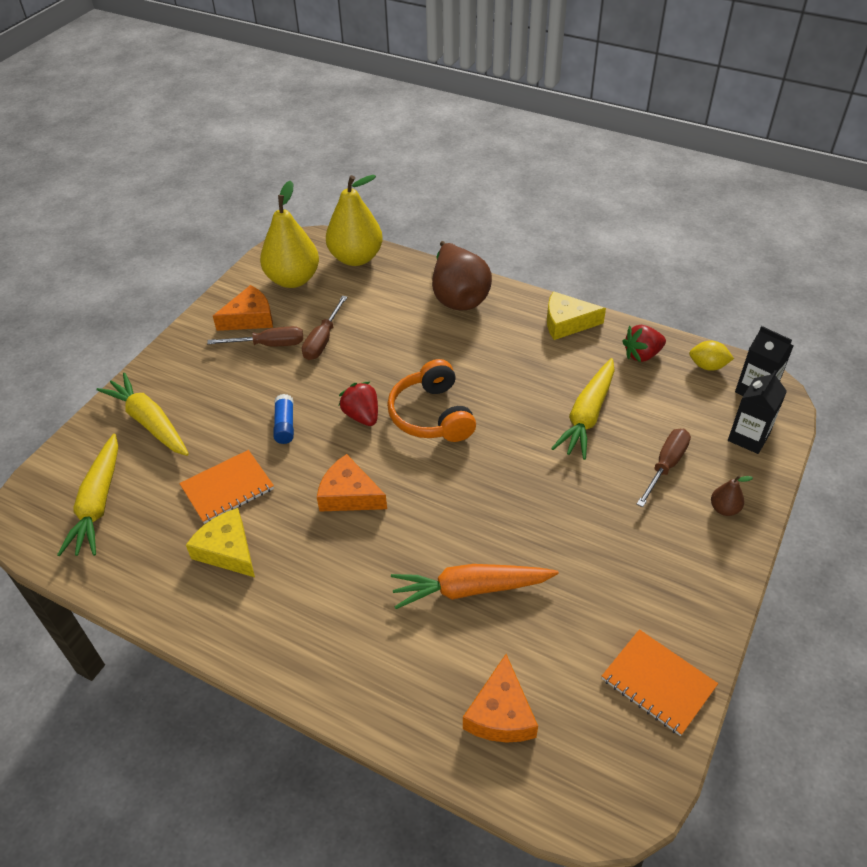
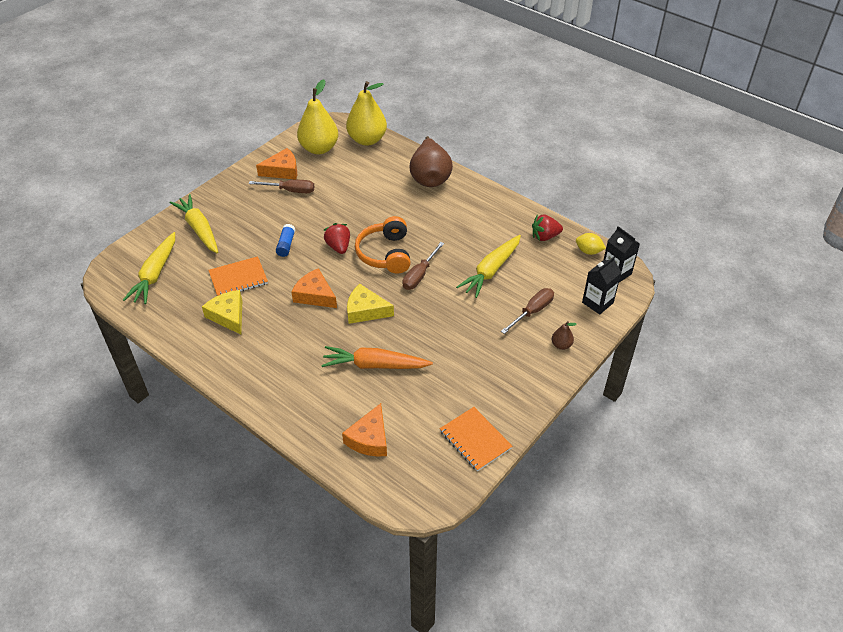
camera: 10 degrees right, 0 degrees up
(323, 340) = (327, 193): brown screwdriver -> brown screwdriver (419, 275)
(567, 323) = (500, 207): yellow cheese -> yellow cheese (365, 310)

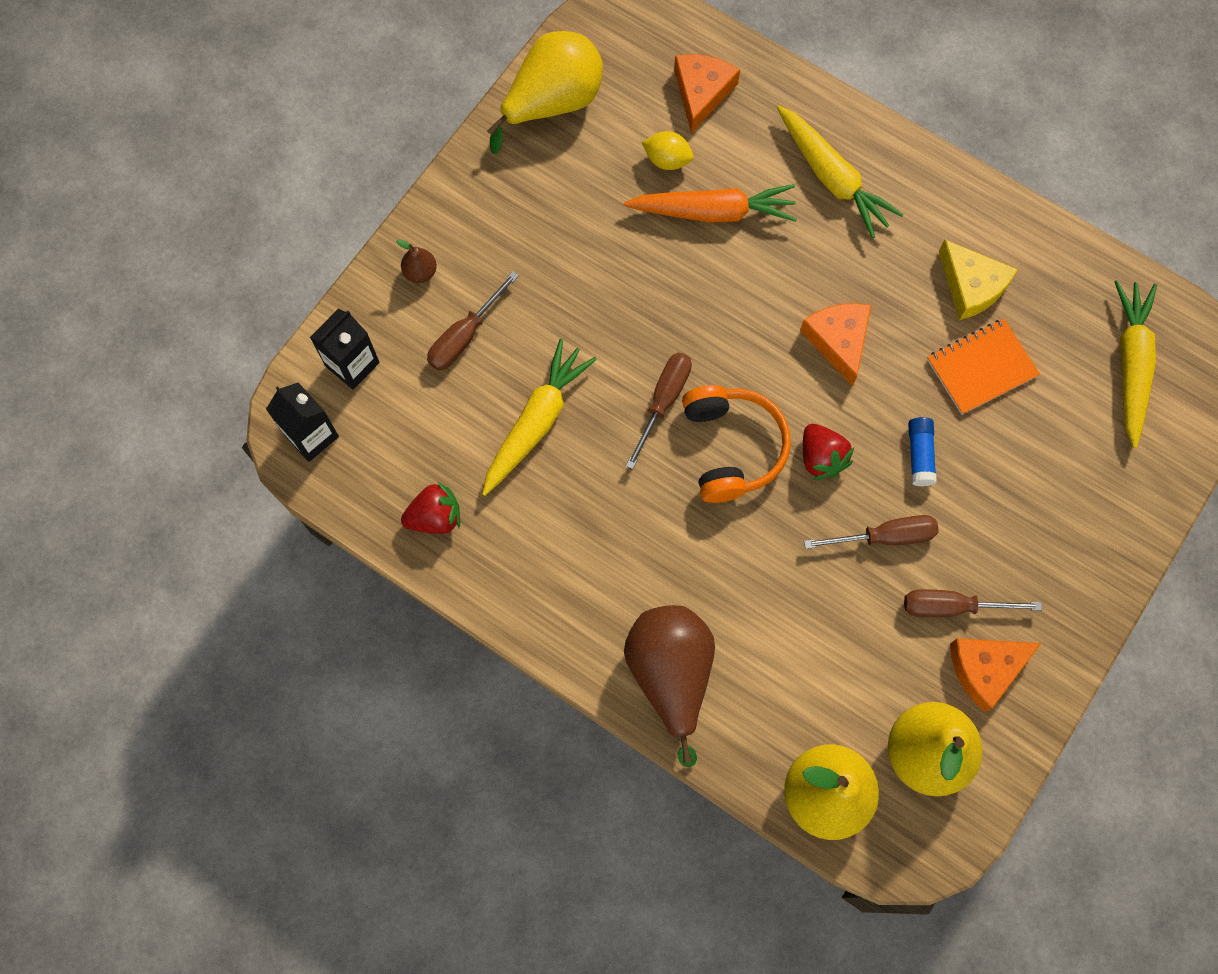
camera: 175 degrees right, 25 degrees up
(199, 229) = (1096, 482): yellow carrot -> yellow carrot (832, 178)
(315, 216) = (885, 536): none -> brown screwdriver
(315, 295) = (838, 341): orange cheese -> orange cheese turned 135 degrees counterclockwise
(365, 310) = (746, 315): yellow cheese -> none
(475, 440) = (553, 103): orange notebook -> yellow pear
(588, 251) = (355, 485): yellow lemon -> yellow lemon (667, 160)

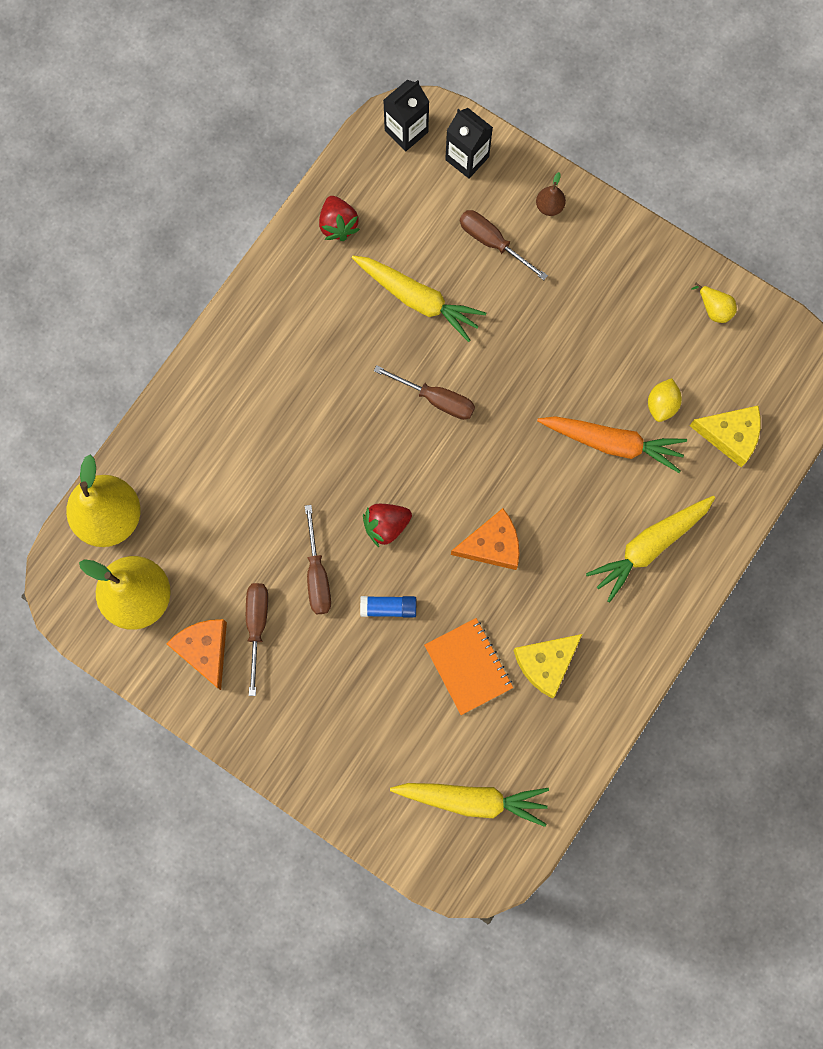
camera: 90 degrees right, 5 degrees up
(553, 103) = (714, 309): yellow pear -> yellow pear, size x0.43
(670, 674) = (208, 402): brown pear -> none
(701, 93) = (730, 435): orange cheese -> yellow cheese
(713, 212) = (612, 443): orange carrot -> orange carrot turned 75 degrees counterclockwise
(732, 447) = (395, 453): orange headphones -> none

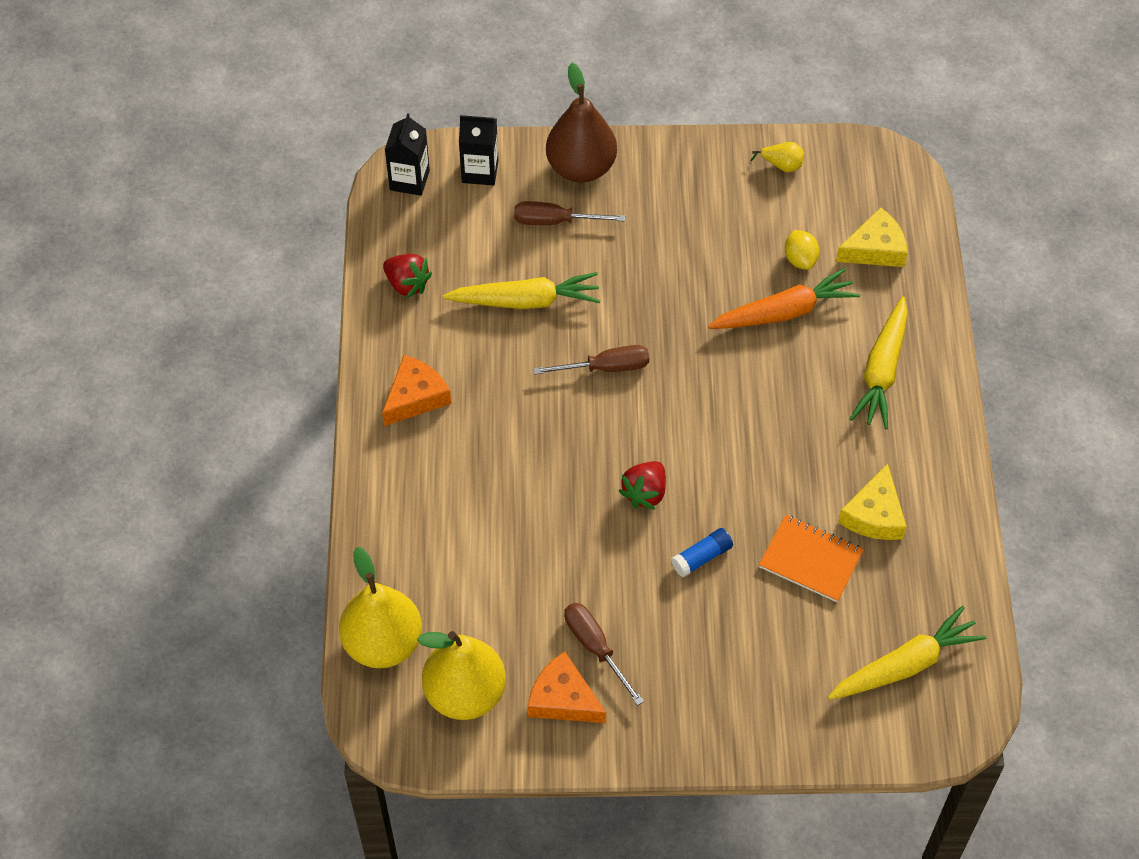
camera: 35 degrees left, 20 degrees down
(317, 574) = (616, 570): brown screwdriver -> none
(492, 545) = (749, 451): orange cheese -> orange cheese (415, 397)
(549, 207) = (581, 168): brown pear -> brown pear, size x2.32

